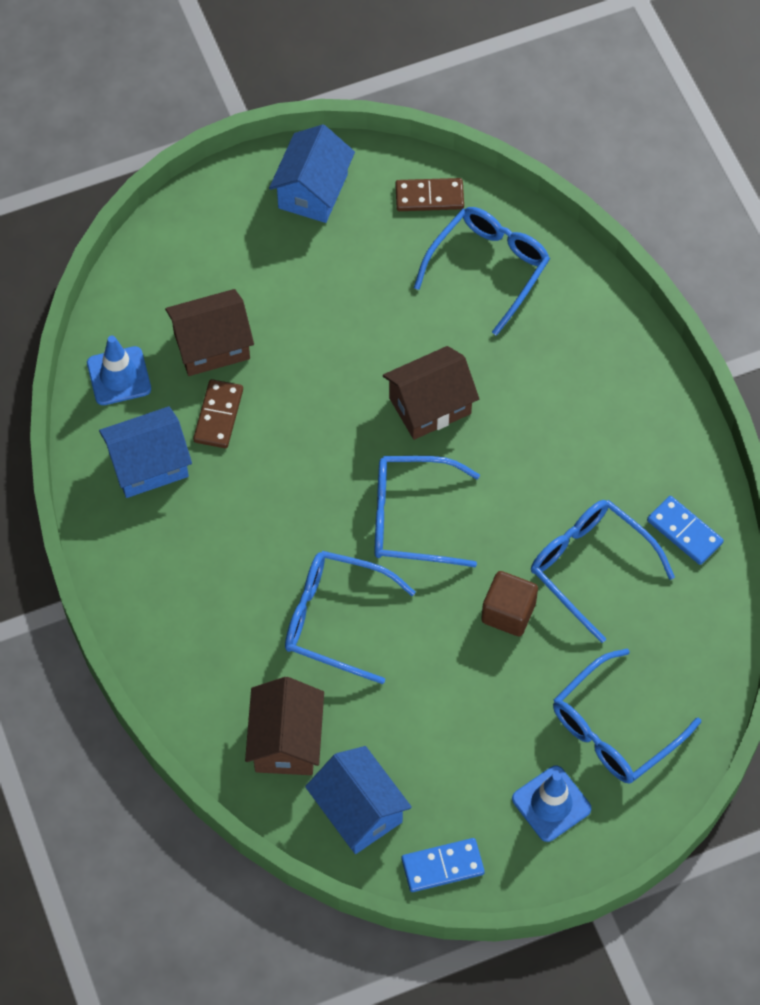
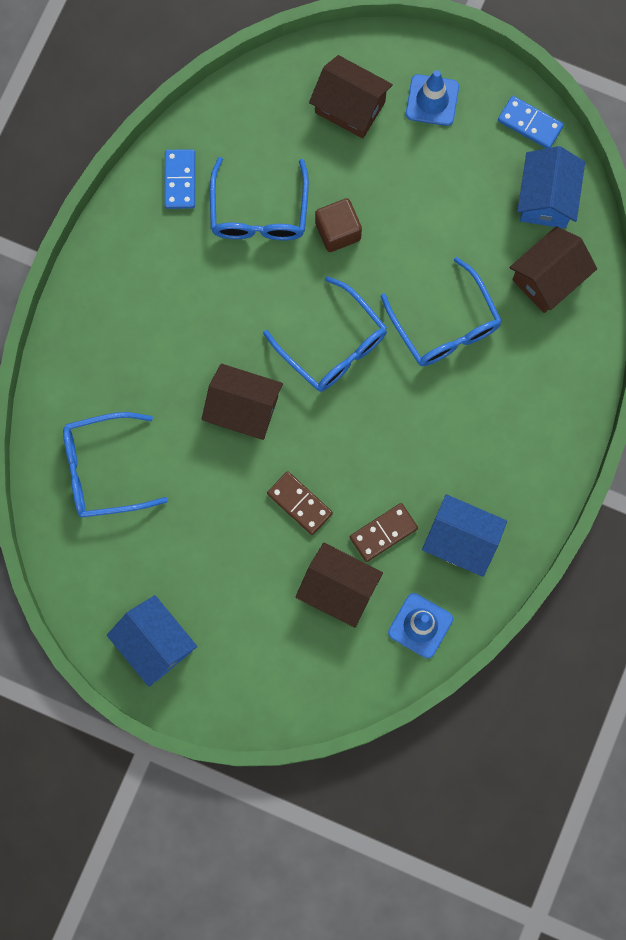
camera: 135 degrees left, 15 degrees up
(313, 191) = (155, 644): blue house -> blue house turned 75 degrees clockwise
(429, 197) = (84, 561): brown domino -> brown domino (300, 503)
(615, 728) = (350, 107): blue glasses -> brown house

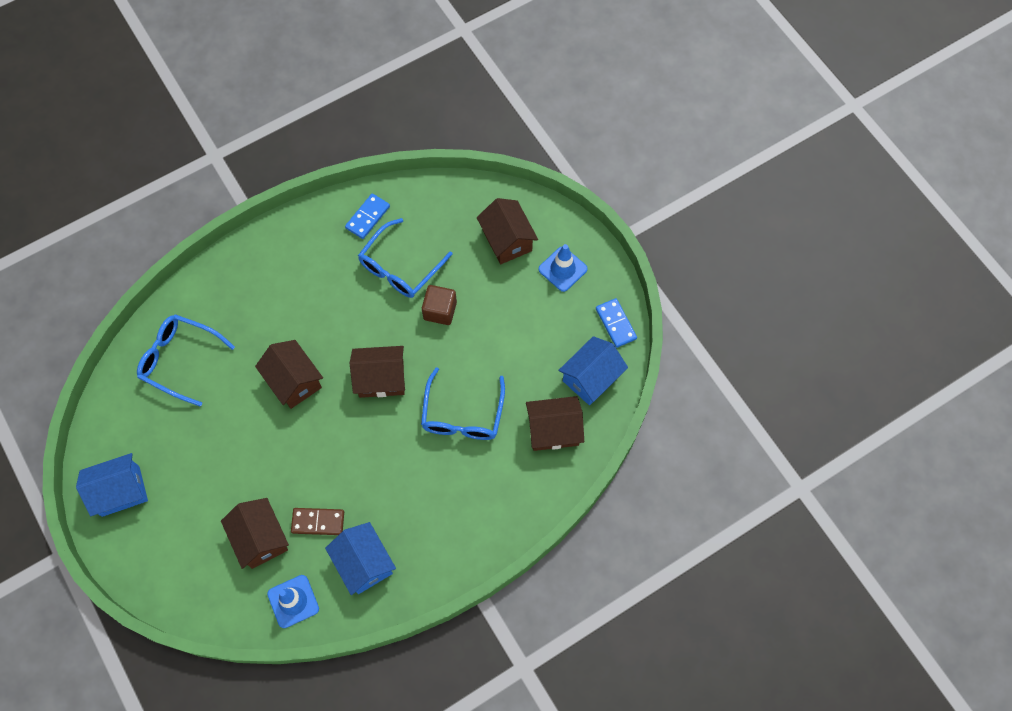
camera: 35 degrees right, 10 degrees down
(155, 644) = (120, 491): blue house -> blue house turned 75 degrees clockwise
(300, 503) = (281, 465): brown domino -> none
(332, 344) = (381, 379): blue glasses -> brown house

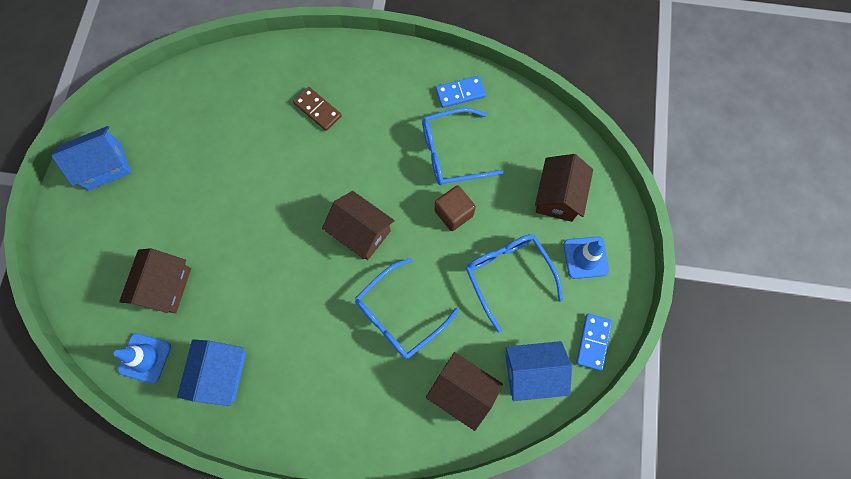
camera: 40 degrees right, 5 degrees up
(120, 491) = (105, 166): blue house -> blue house turned 45 degrees counterclockwise
(180, 360) = (229, 100): blue glasses -> blue glasses (508, 276)
(294, 381) = (295, 181): brown house -> none
(318, 522) = (216, 309): brown domino -> brown domino (317, 110)

